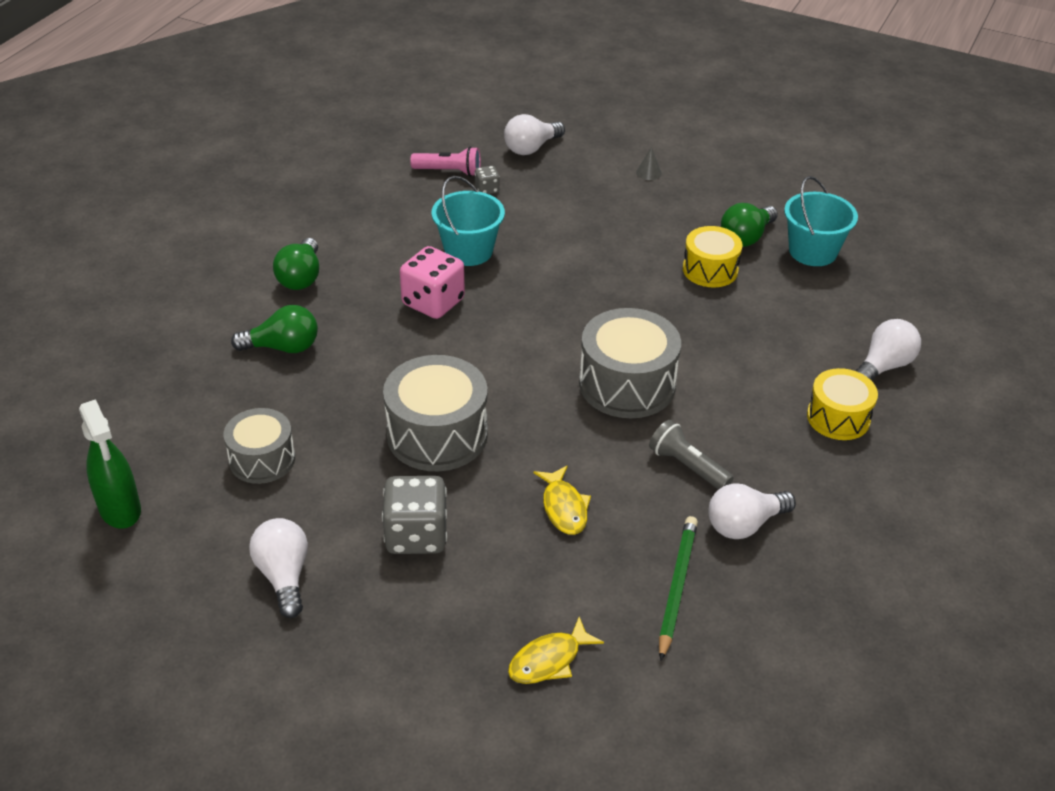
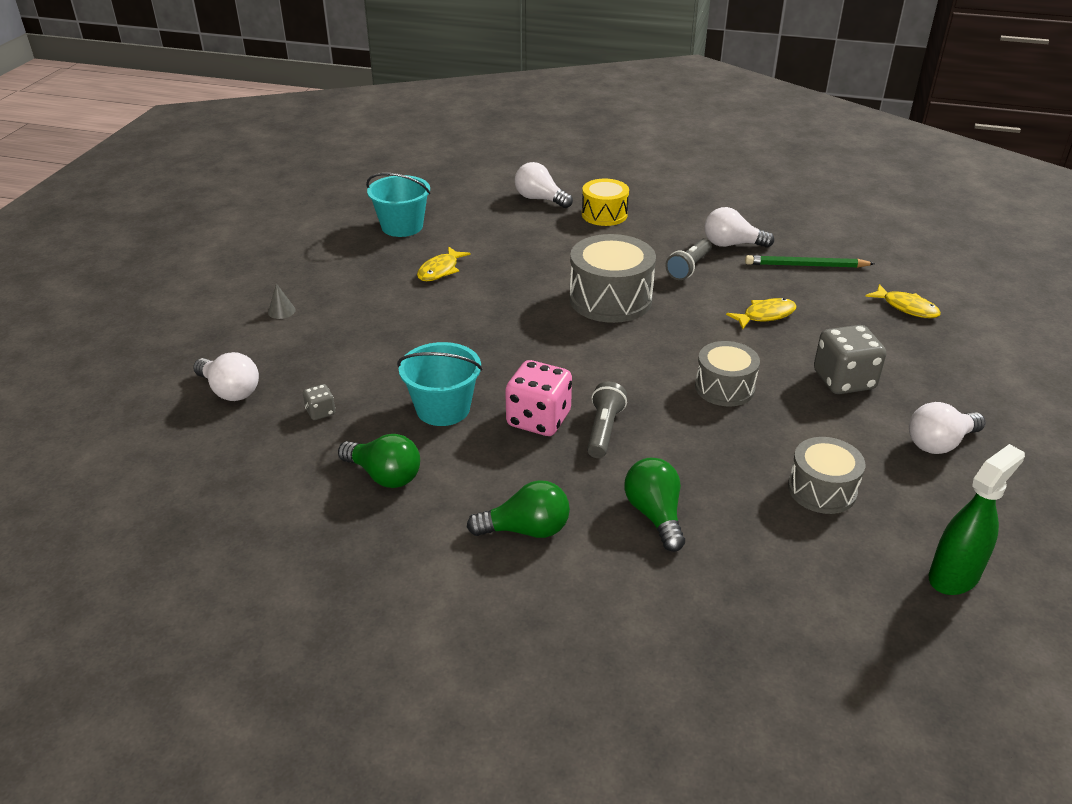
camera: 100 degrees left, 5 degrees down
(403, 338) = (603, 430): none -> grey flashlight
(437, 434) = (724, 387): grey drum -> grey drum, size x0.63
(449, 171) = (283, 446): pink flashlight -> none
(710, 270) = (440, 270): yellow drum -> yellow fish
(744, 524) = (731, 244): white light bulb -> white light bulb turned 135 degrees clockwise
(746, 237) = (387, 256): green light bulb -> green light bulb (384, 475)

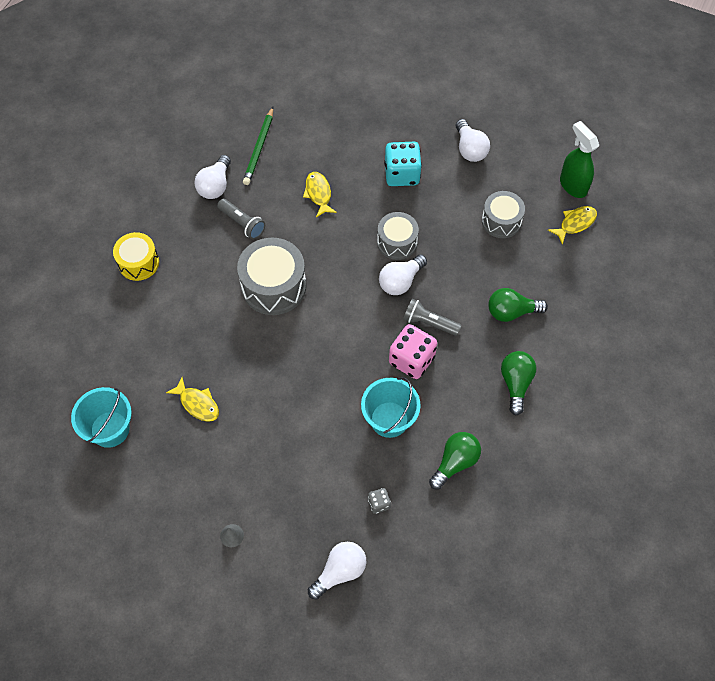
camera: 80 degrees left, 25 degrees up
(540, 199) = (94, 308): white light bulb -> white light bulb (400, 281)
(844, 380) = (402, 174): grey dice -> turquoise dice
(907, 307) = (328, 109): yellow fish -> yellow fish (575, 223)

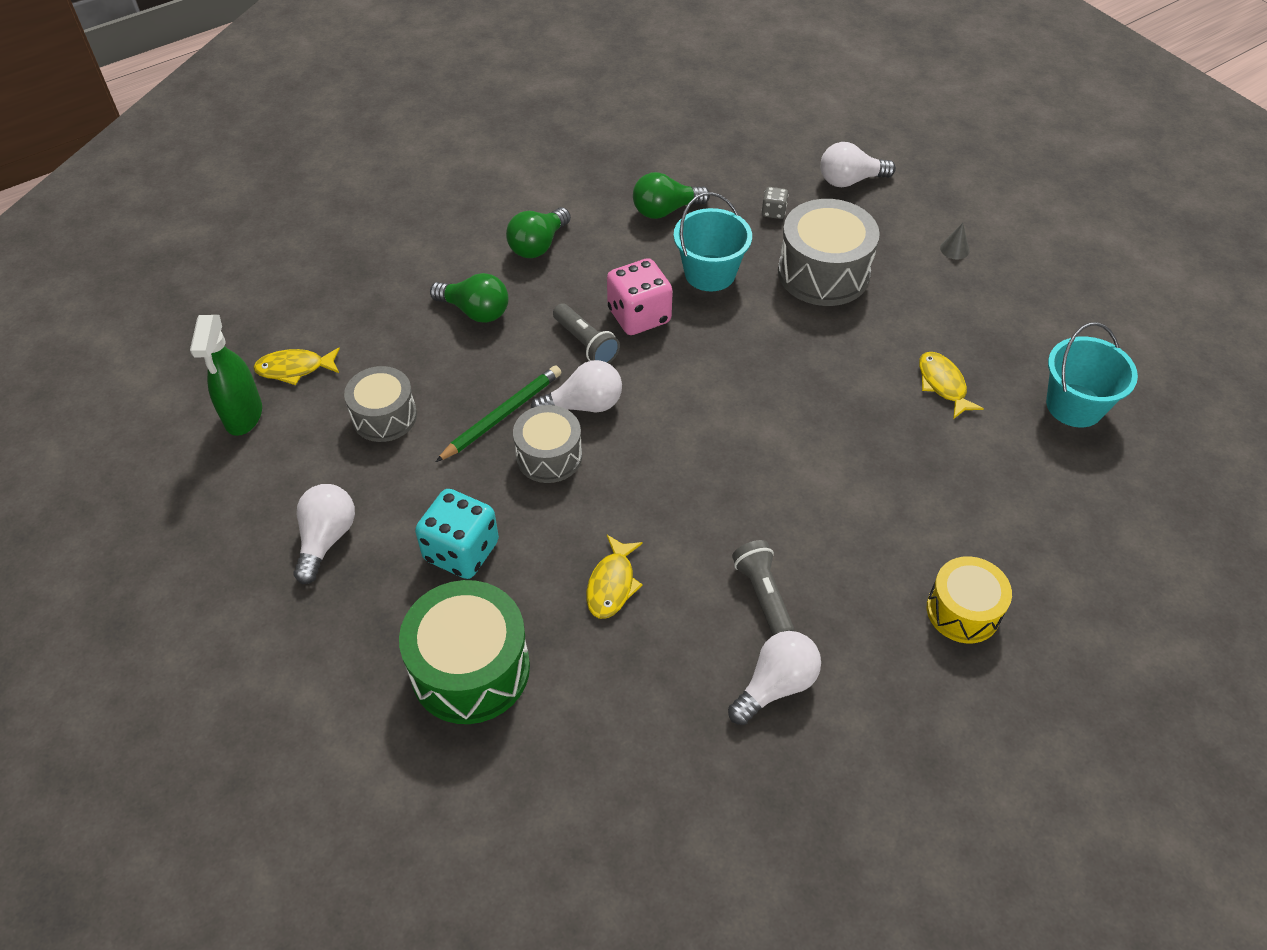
camera: 150 degrees left, 10 degrees down
(259, 148) = (660, 720): green pencil -> green pencil (502, 415)
(273, 286) = (765, 479): grey drum -> grey drum (823, 273)
(356, 129) = (470, 669): none -> green drum

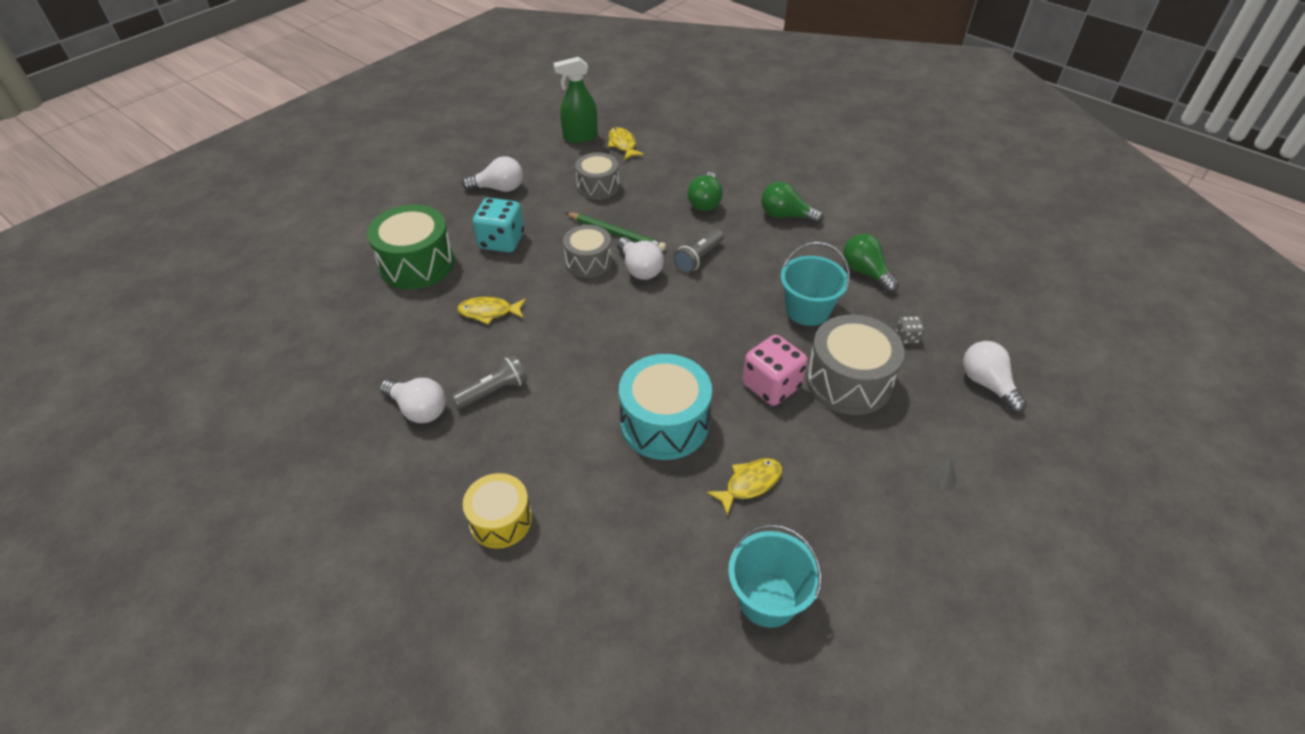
camera: 75 degrees right, 5 degrees down
(639, 316) = (739, 279): pink dice -> pink dice (771, 386)
(850, 435) = (664, 423): none -> turquoise drum

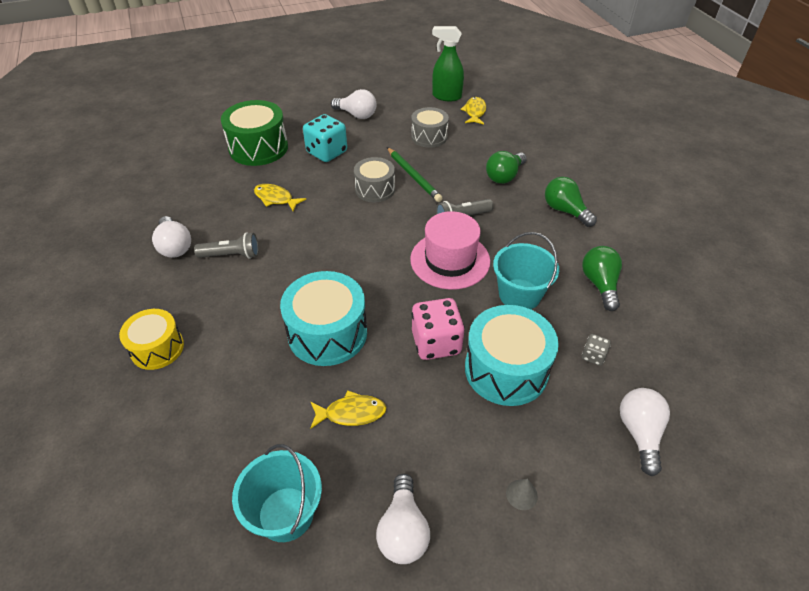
camera: 30 degrees right, 0 degrees up
(639, 269) = (408, 208): white light bulb -> white light bulb (403, 530)
(721, 304) = (450, 260): none -> pink hat
(848, 381) = (506, 369): grey drum -> turquoise drum

